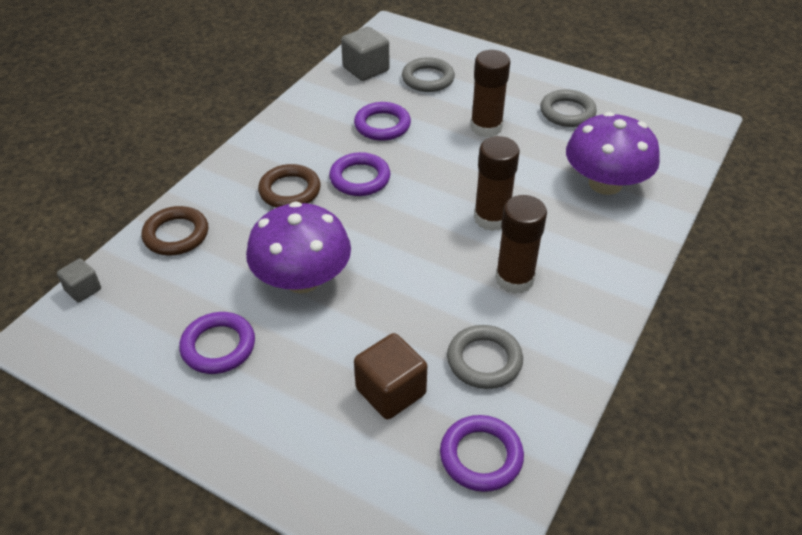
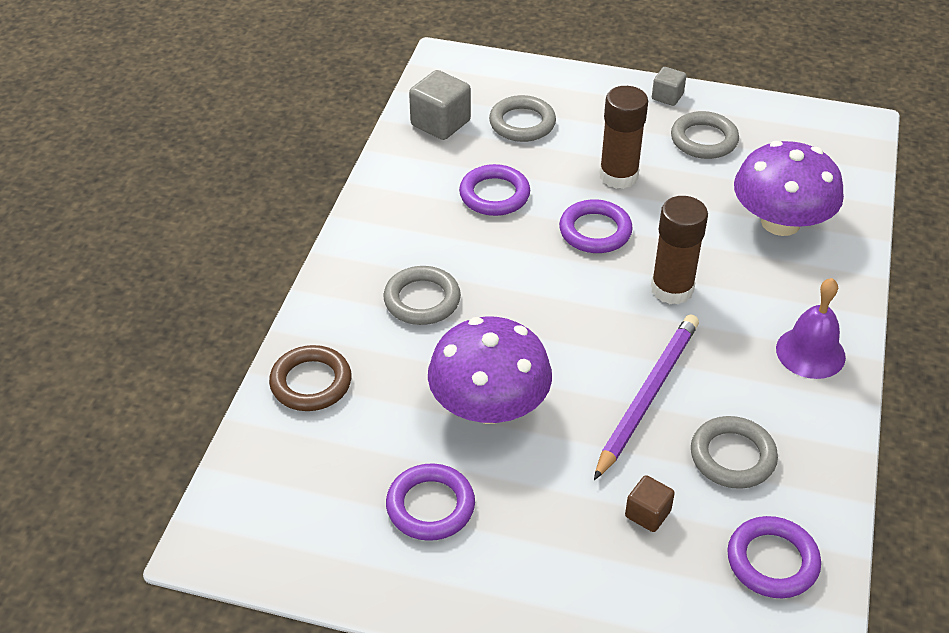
camera: 15 degrees left, 0 degrees up
(83, 290) = (232, 474): grey cube -> grey cube (667, 97)
(290, 190) = (422, 300): brown ring -> grey ring
(360, 178) = (498, 268): purple ring -> purple ring (595, 231)
(391, 391) = (647, 514): brown cube -> brown cube, size x0.59
(433, 297) = (647, 396): none -> purple pencil
(514, 279) = (727, 357): brown glue stick -> none
(588, 290) = (810, 352): none -> purple bell

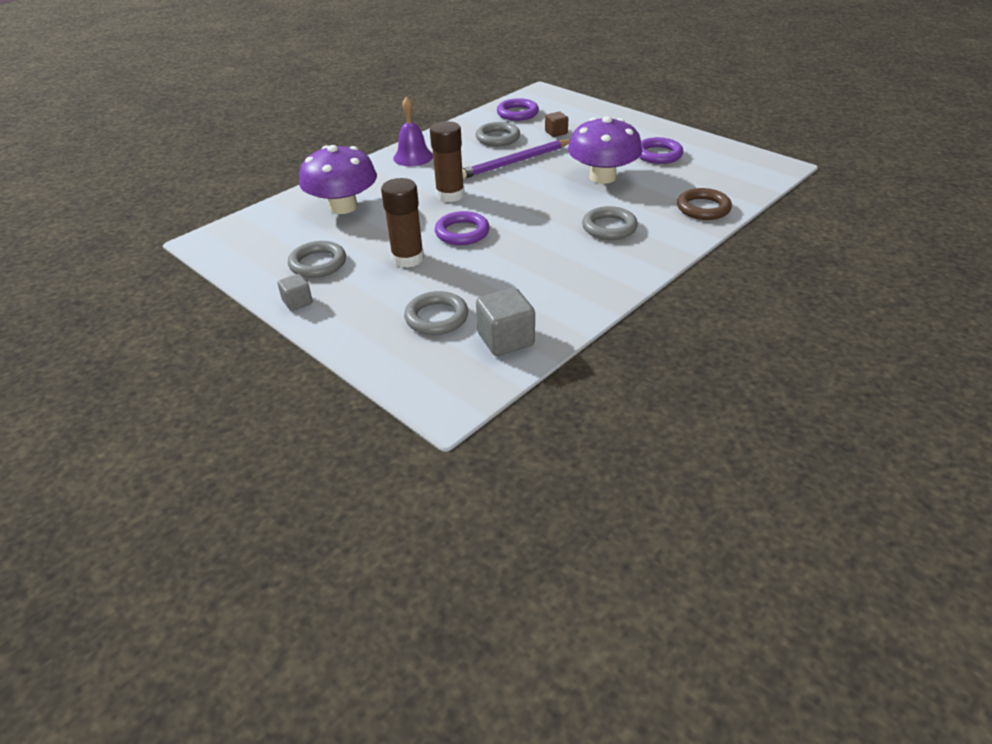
camera: 150 degrees left, 5 degrees down
(494, 195) = (509, 272): purple ring -> none

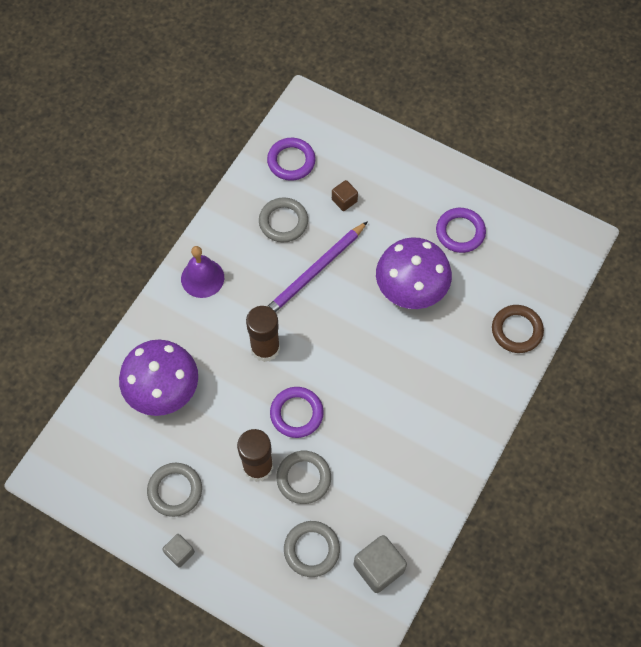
camera: 15 degrees left, 25 degrees up
(609, 227) = (434, 380): grey ring -> grey ring (303, 478)

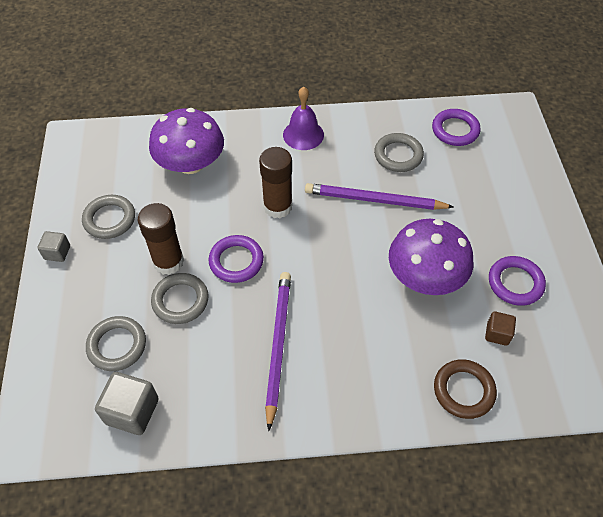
camera: 55 degrees right, 10 degrees down
(344, 200) = (457, 183): brown cube -> brown cube (497, 334)
(395, 430) = (278, 345): none -> purple pencil

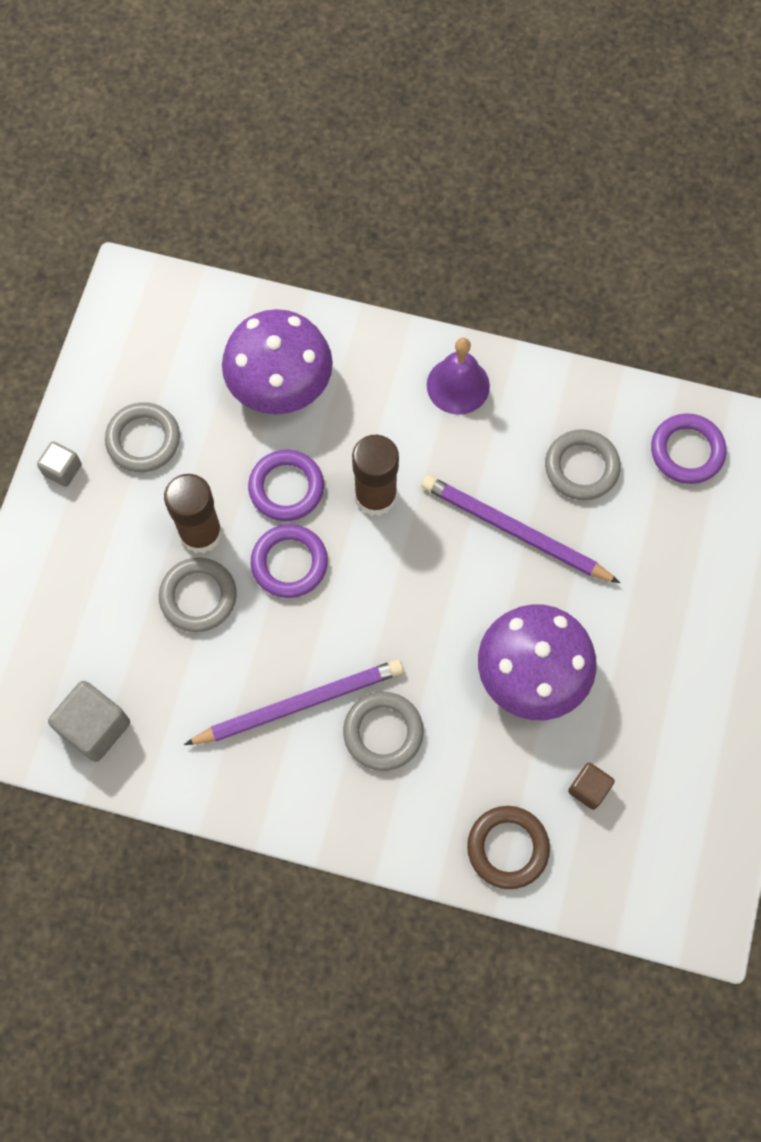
camera: 20 degrees right, 15 degrees up
(117, 345) = (101, 633): grey ring -> grey ring (383, 732)
(278, 345) = (299, 704): purple pencil -> purple pencil turned 45 degrees clockwise
(515, 283) = (650, 726): purple ring -> purple ring (286, 488)

